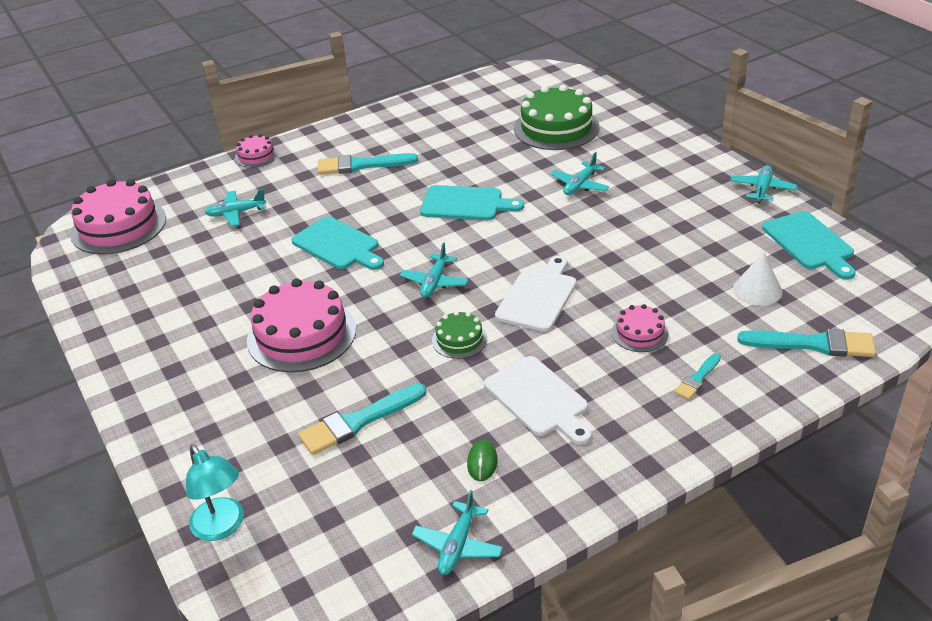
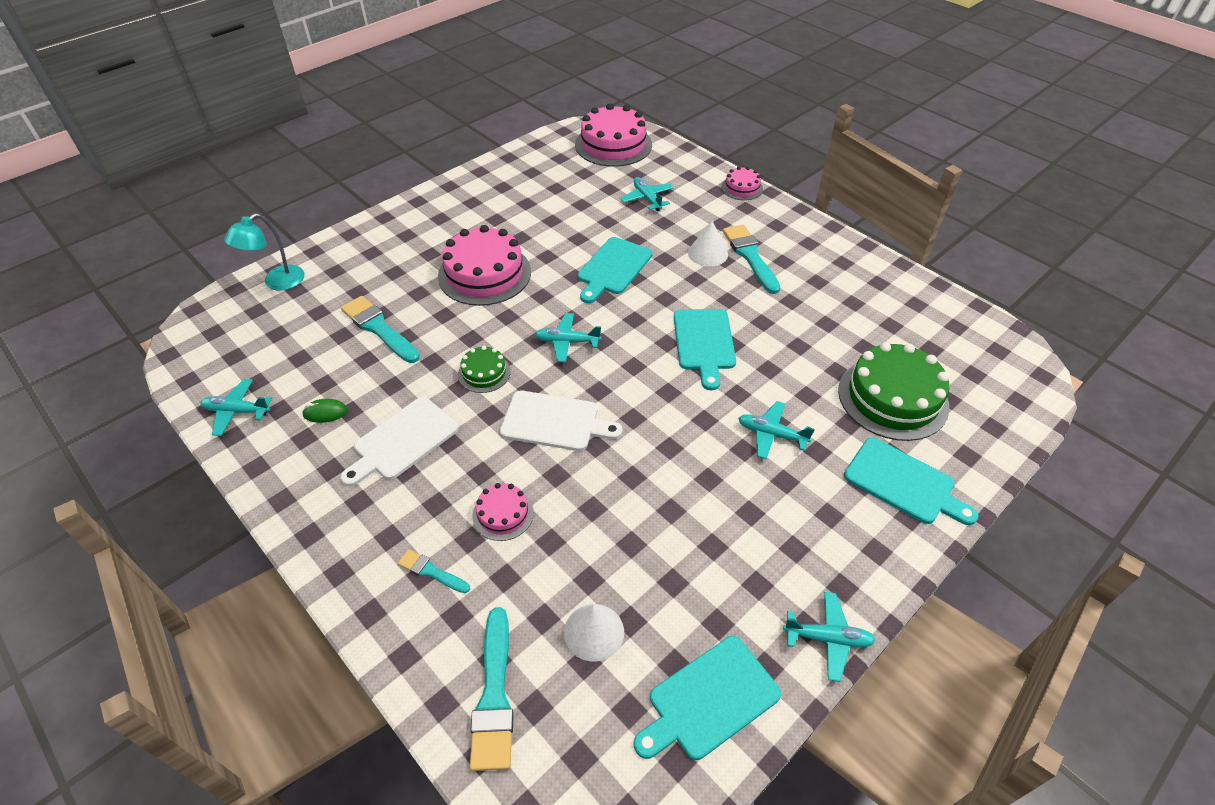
camera: 75 degrees right, 10 degrees up
(345, 187) = (707, 253): none -> white cone
(637, 138) = (903, 483): none -> turquoise cutting board

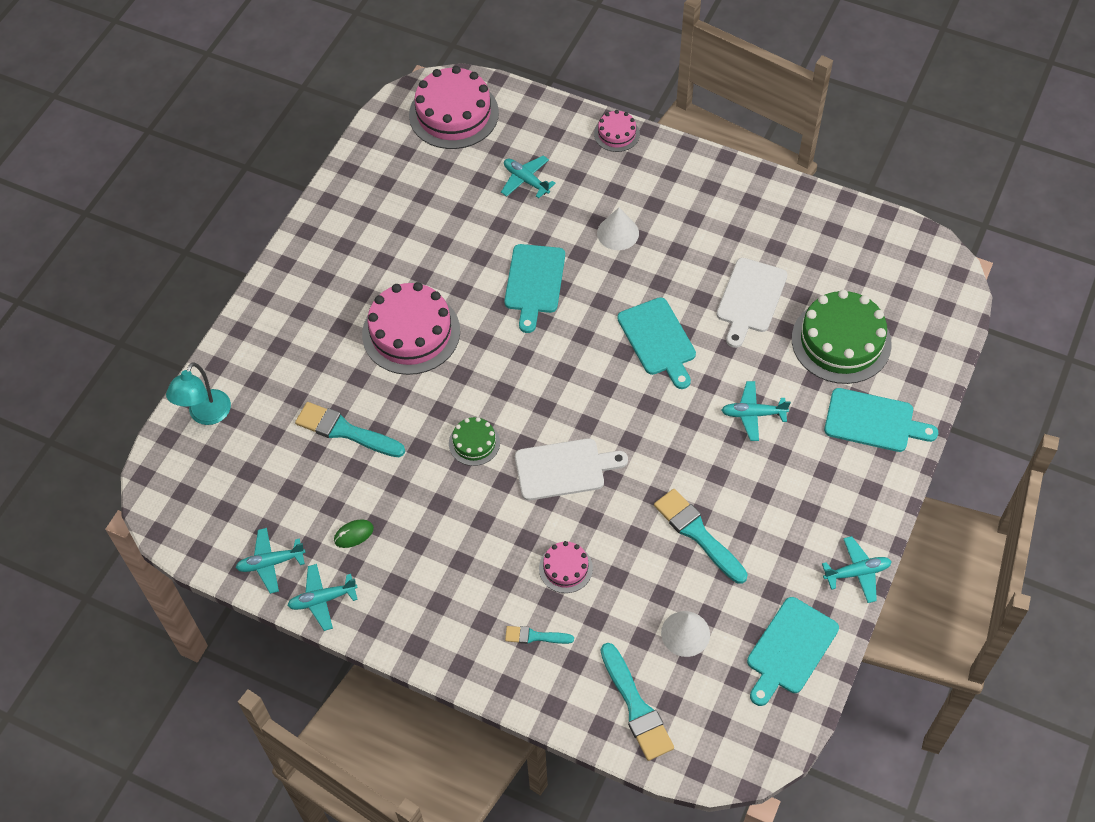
camera: 20 degrees left, 10 degrees up
(403, 441) = (441, 535): white cutting board -> white cutting board (750, 299)
(567, 342) = (533, 383): turquoise plane -> turquoise plane (322, 599)
(750, 256) = (660, 223): turquoise brush -> turquoise brush (697, 533)

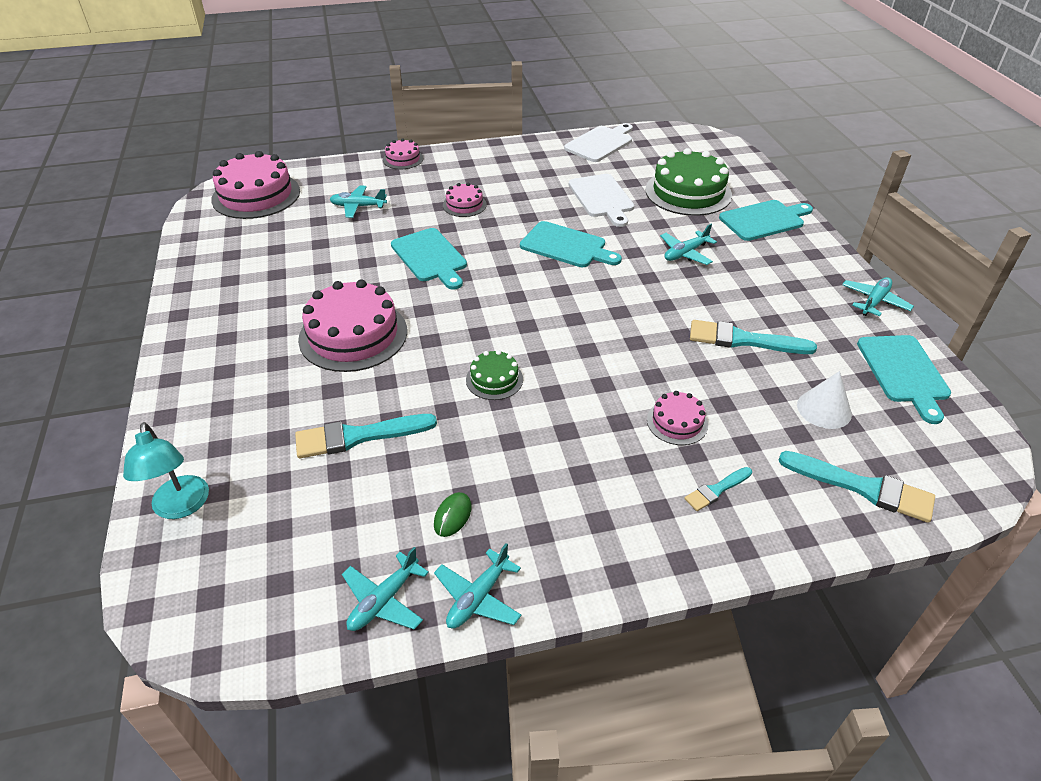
camera: 40 degrees left, 15 degrees down
(564, 469) = (591, 356): white cutting board -> white cutting board (600, 143)
(618, 233) = (464, 205): white cone -> pink cake

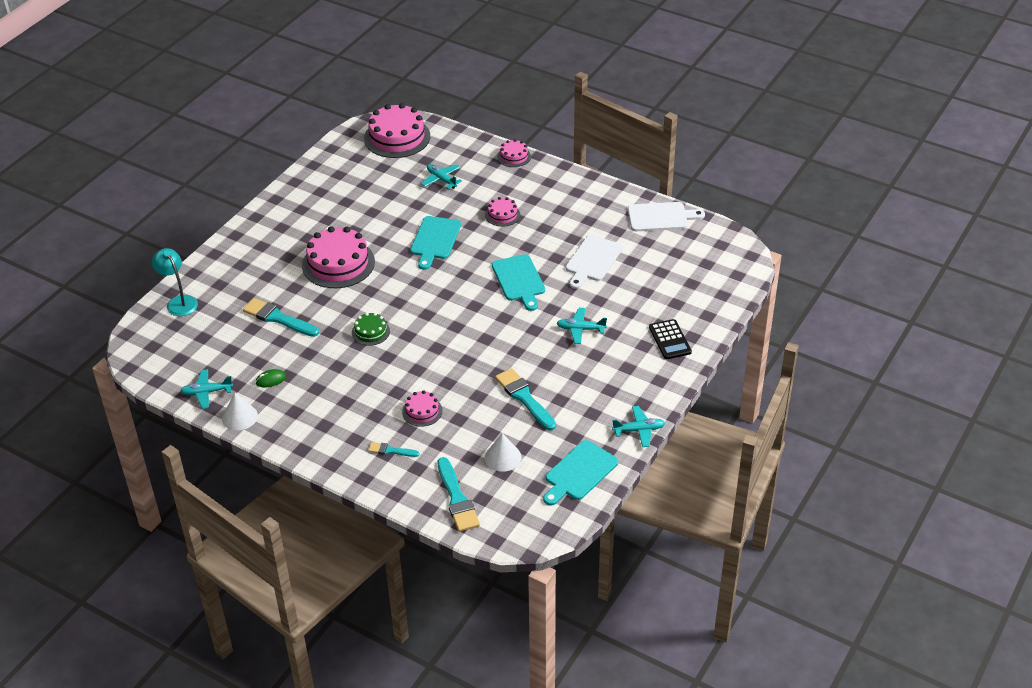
camera: 45 degrees right, 0 degrees up
(181, 507) = (179, 302): turquoise lamp -> turquoise lamp turned 120 degrees clockwise
(478, 597) = (239, 417): turquoise plane -> white cone
(688, 192) = (655, 290): green cake -> none
(764, 220) = (670, 340): turquoise cutting board -> black calculator

